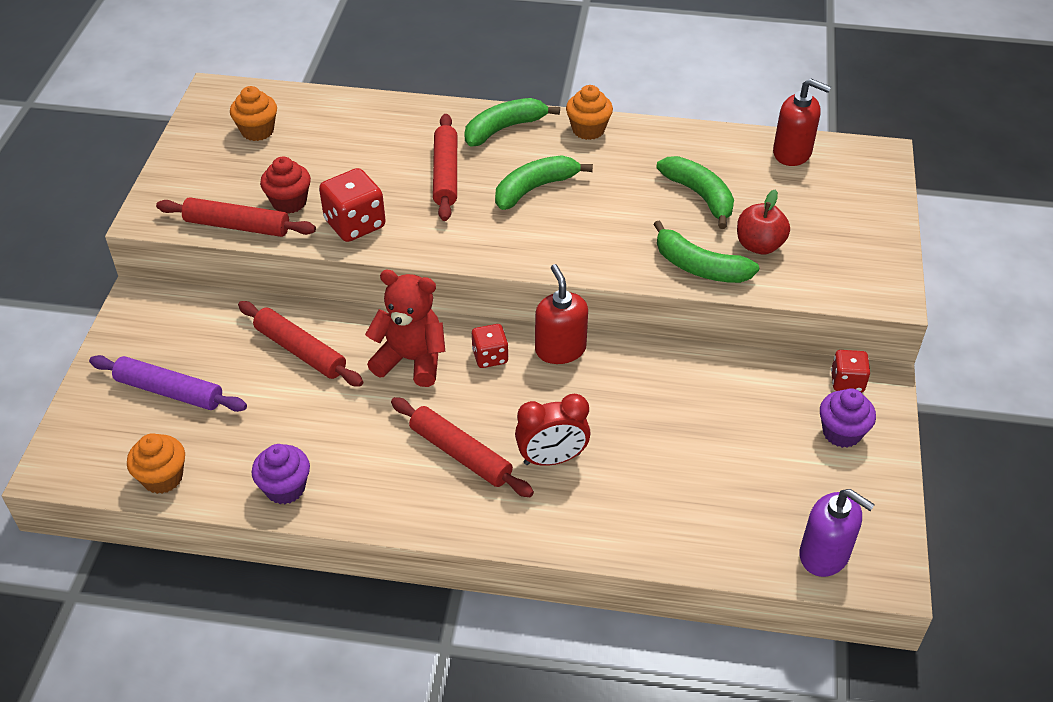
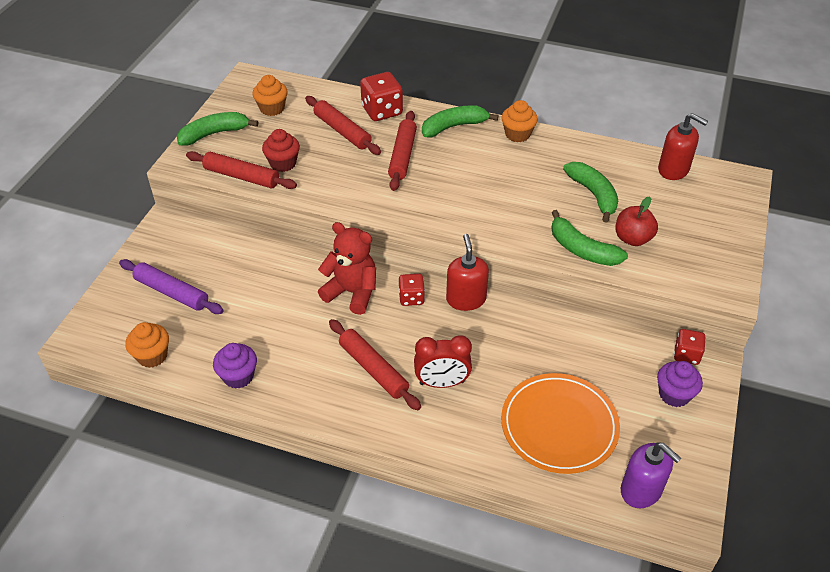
camera: 10 degrees right, 0 degrees up
(300, 351) = (272, 275): red rolling pin -> red rolling pin (342, 131)
(355, 224) = (327, 185): red dice -> red dice (382, 111)
(535, 188) = (467, 174): green banana -> green banana (214, 134)
(709, 491) = (559, 425): none -> orange plate

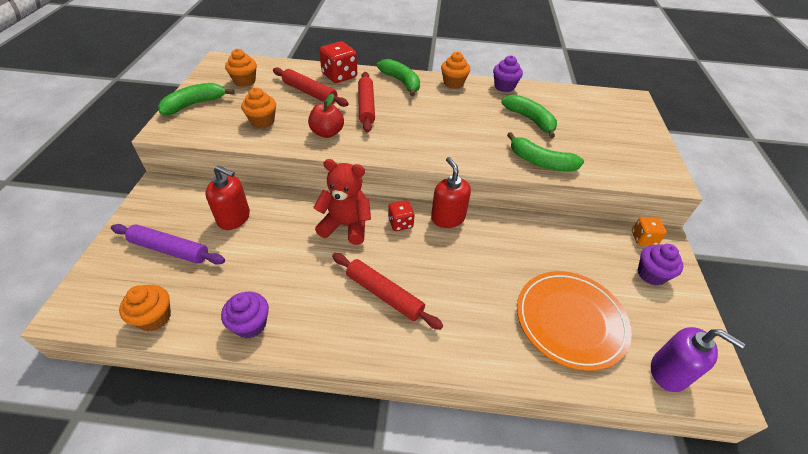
camera: 15 degrees left, 0 degrees up
(241, 176) = (225, 135): red rolling pin -> none
(283, 163) = (262, 121): red cupcake -> orange cupcake
(442, 383) = (452, 297): red clock -> none
(454, 127) = (401, 82): green banana -> green banana turned 90 degrees clockwise
(580, 145) = (504, 87): none -> purple cupcake
(632, 238) = (576, 149): red apple -> red apple (327, 133)
(673, 170) = (580, 97): red soap dispenser -> red soap dispenser (234, 218)
(686, 355) = (643, 238): red dice -> orange dice

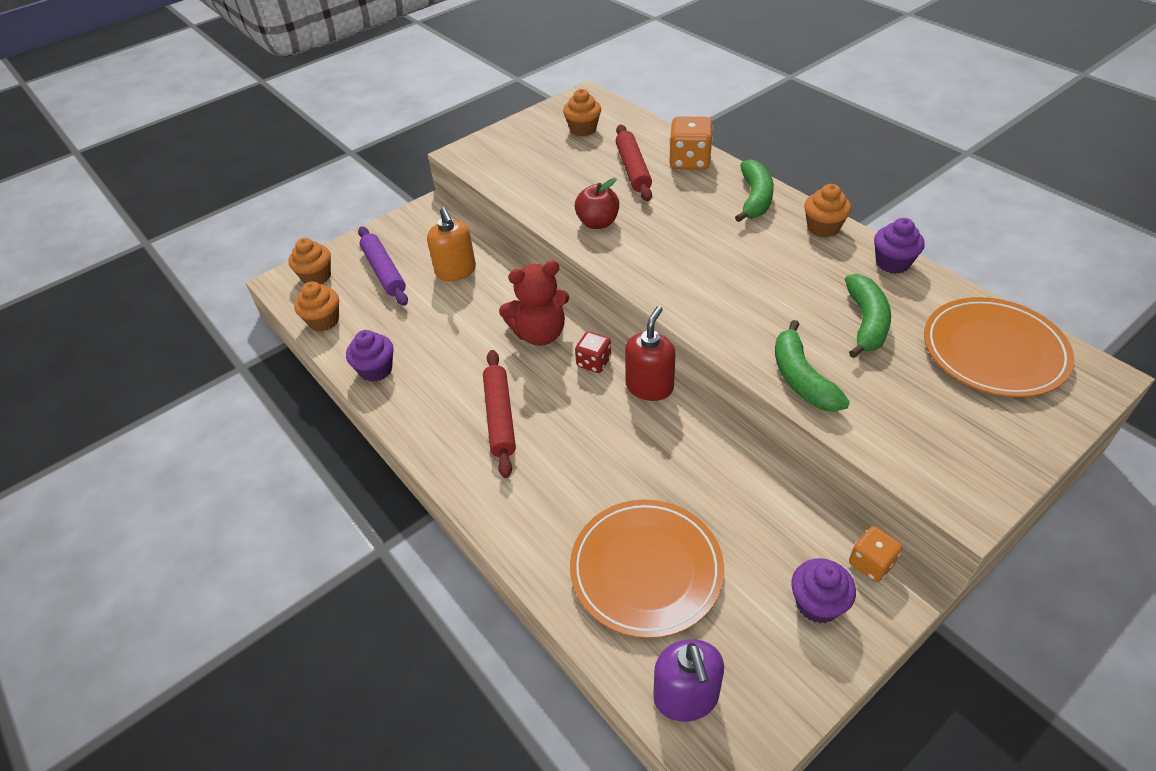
camera: 50 degrees right, 0 degrees up
(194, 104) = (512, 137): green banana -> none
(234, 218) = (456, 271): red soap dispenser -> orange soap dispenser
(262, 121) = (551, 182): orange cupcake -> orange cupcake (316, 276)
(339, 76) = (689, 161): red dice -> orange dice
(346, 226) = (539, 334): red teddy bear -> red teddy bear turned 105 degrees clockwise
(366, 106) = (675, 211): red rolling pin -> none
(590, 107) = (994, 351): none -> orange plate

